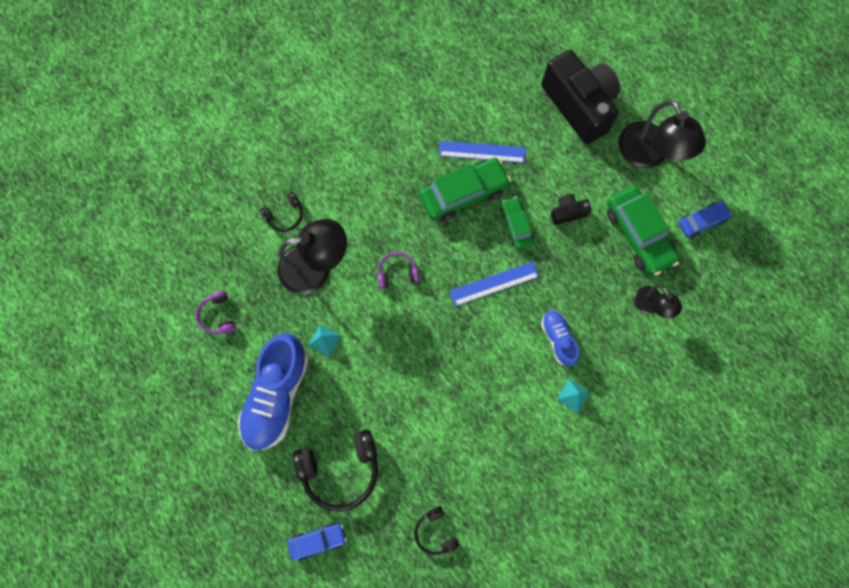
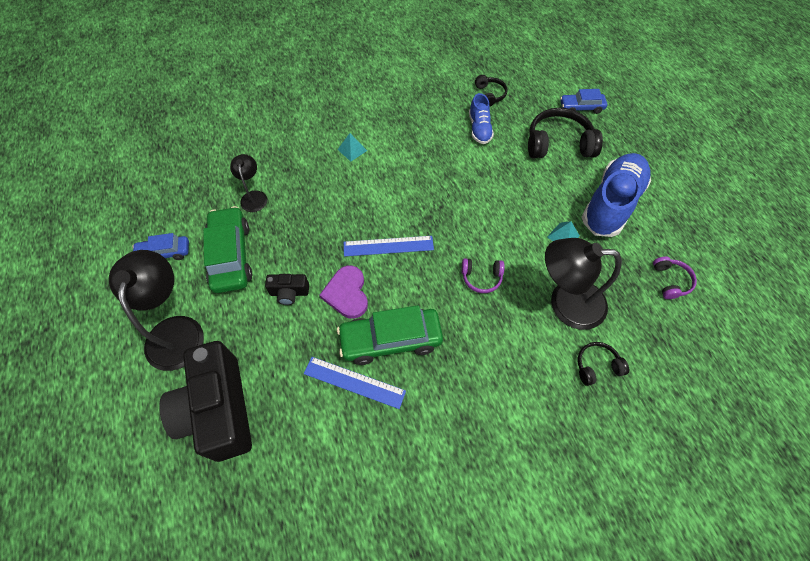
camera: 165 degrees left, 15 degrees down
(516, 225) = (347, 293): green car -> purple heart
(558, 339) = (347, 190): blue shoe -> blue shoe (479, 129)

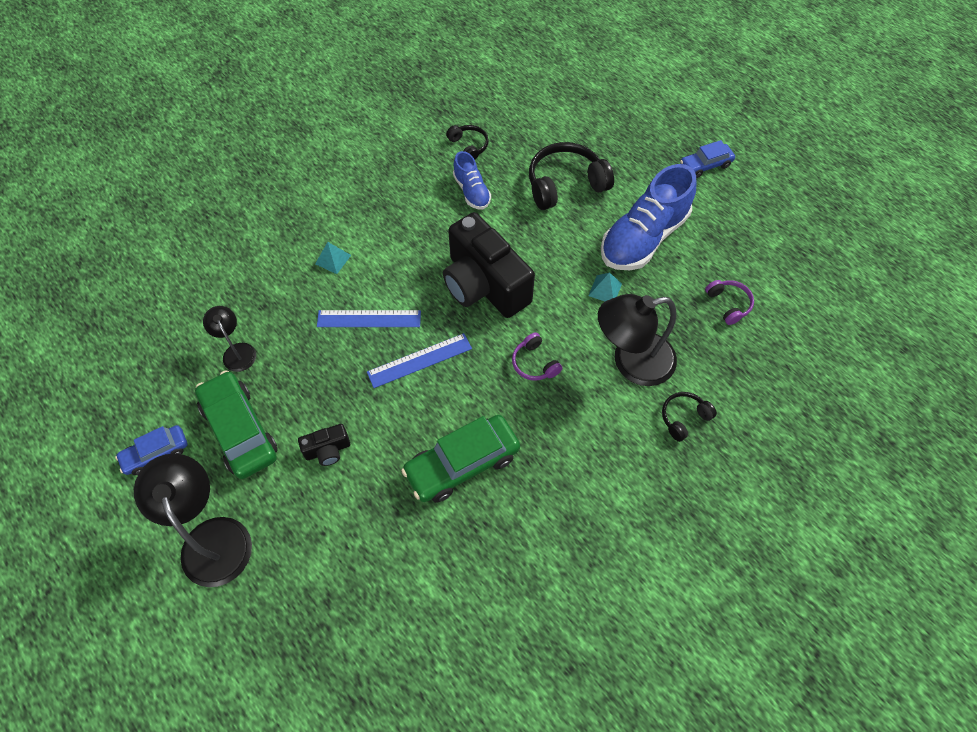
camera: 20 degrees left, 0 degrees up
(219, 410) = (302, 606): black camera -> black camera (484, 285)
(347, 293) = (394, 429): purple heart -> none
(354, 382) = (440, 522): blue ruler -> blue ruler (369, 319)
(481, 277) = (534, 363): purple headphones -> purple headphones turned 75 degrees clockwise
(581, 107) = (576, 134): blue car -> blue car (705, 165)
(611, 204) = (643, 238): blue shoe -> blue shoe turned 150 degrees counterclockwise

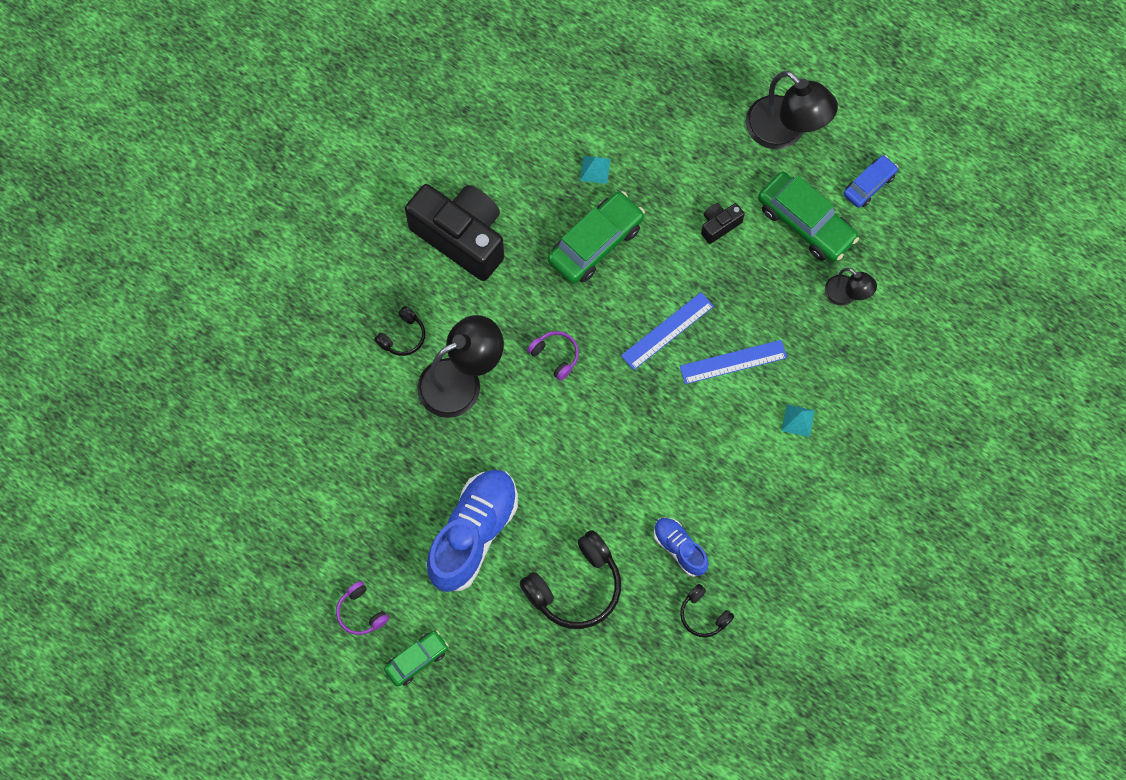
camera: 165 degrees right, 10 degrees up
(484, 285) = (629, 430): black camera -> black camera (461, 237)
(605, 289) = (503, 457): turquoise pyramid -> turquoise pyramid (595, 169)
(705, 165) = (417, 660): blue car -> green car
(728, 304) = (372, 472): purple headphones -> purple headphones (361, 612)

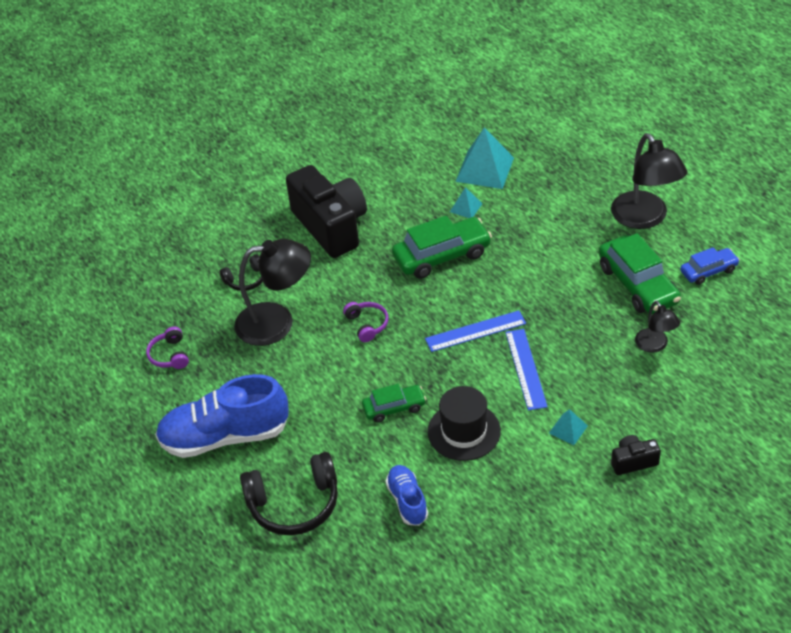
camera: 25 degrees right, 25 degrees down
(361, 612) = (94, 468): purple headphones -> purple headphones (170, 355)
(417, 660) = (119, 520): green car -> green car (394, 408)
(473, 534) = (225, 436): blue shoe -> blue shoe turned 150 degrees counterclockwise
(594, 109) = (485, 169): none -> turquoise pyramid
(701, 454) = (464, 431): none -> black hat
(703, 614) = (404, 563): black headphones -> none
(719, 225) = (557, 268): black camera -> black camera (633, 461)
(733, 362) = (525, 369): blue ruler -> blue ruler turned 75 degrees clockwise

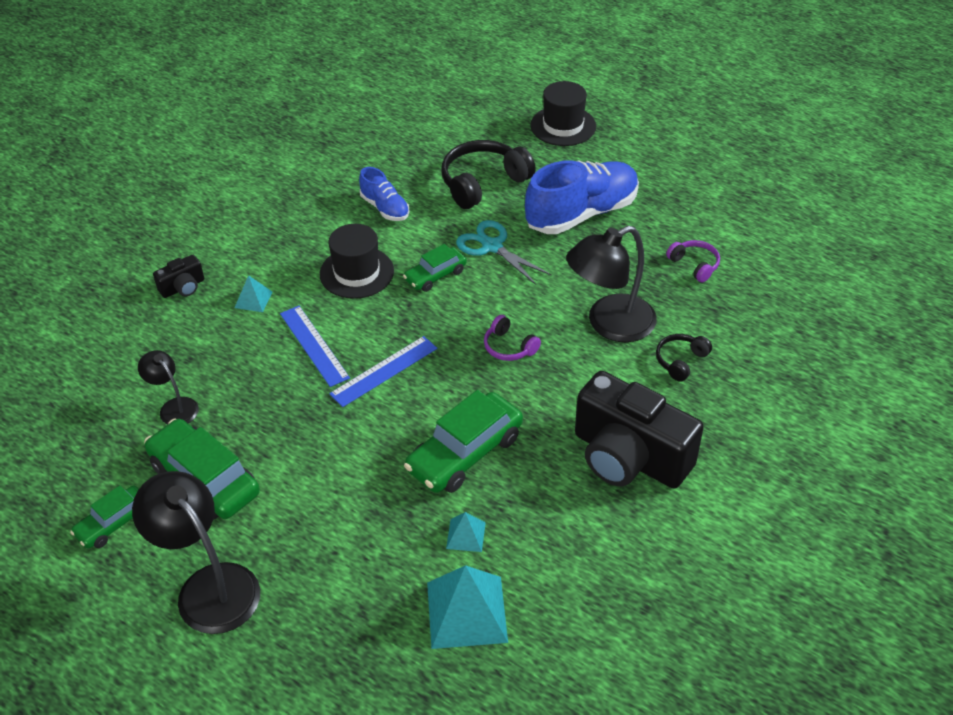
camera: 155 degrees right, 0 degrees up
(164, 560) = (563, 126): none -> black hat
(328, 424) = (492, 246): none -> turquoise scissors
(708, 271) = (113, 523): blue car -> green car

